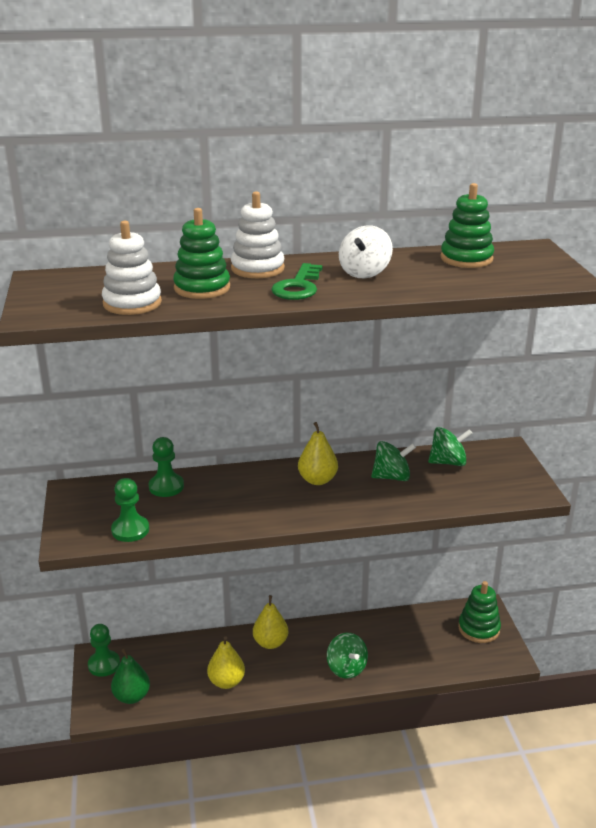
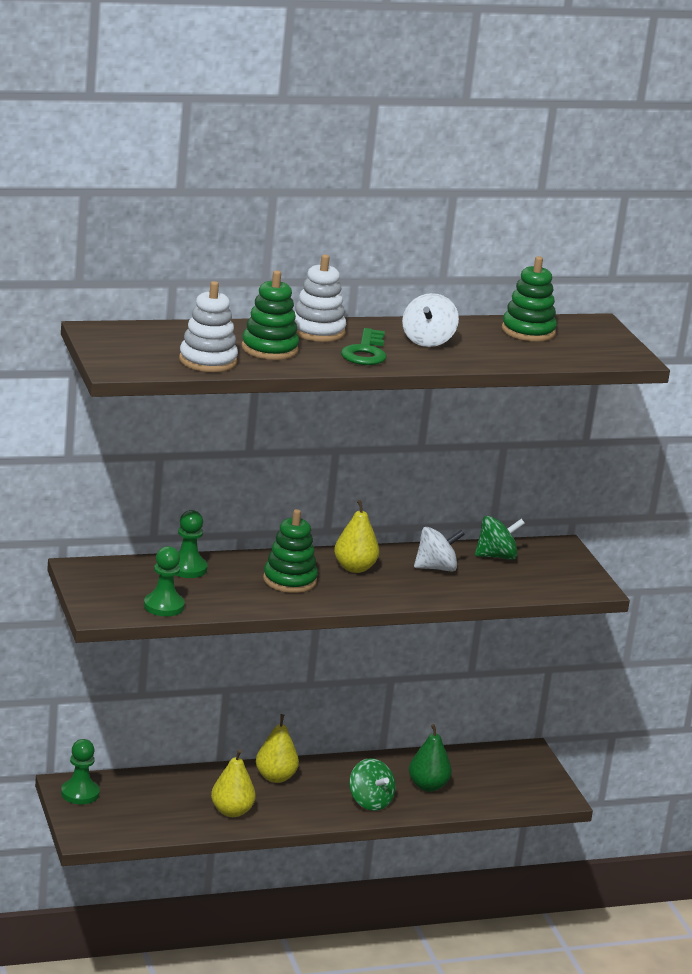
camera: 10 degrees left, 5 degrees down
(132, 696) = (123, 822): green pear -> green pear (428, 786)
(392, 477) = (436, 568): green spinning top -> white spinning top
(479, 628) = (521, 769): green stacking toy -> green stacking toy (289, 580)

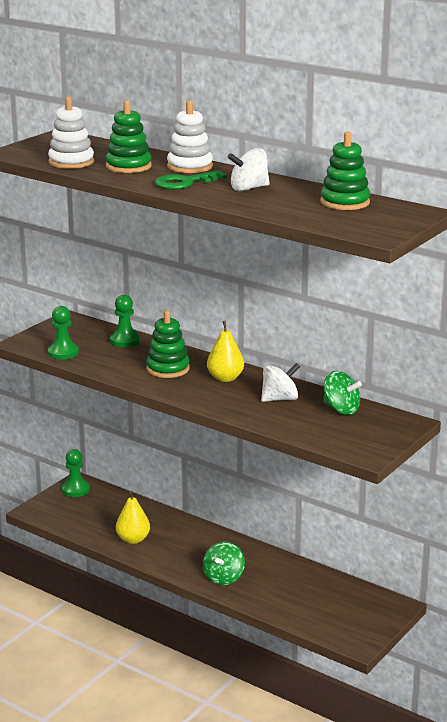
camera: 55 degrees right, 0 degrees up
(275, 777) = (196, 535): yellow pear -> none
(428, 786) = (280, 589): green pear -> none
(436, 568) = (280, 399): white spinning top -> white spinning top turned 60 degrees counterclockwise

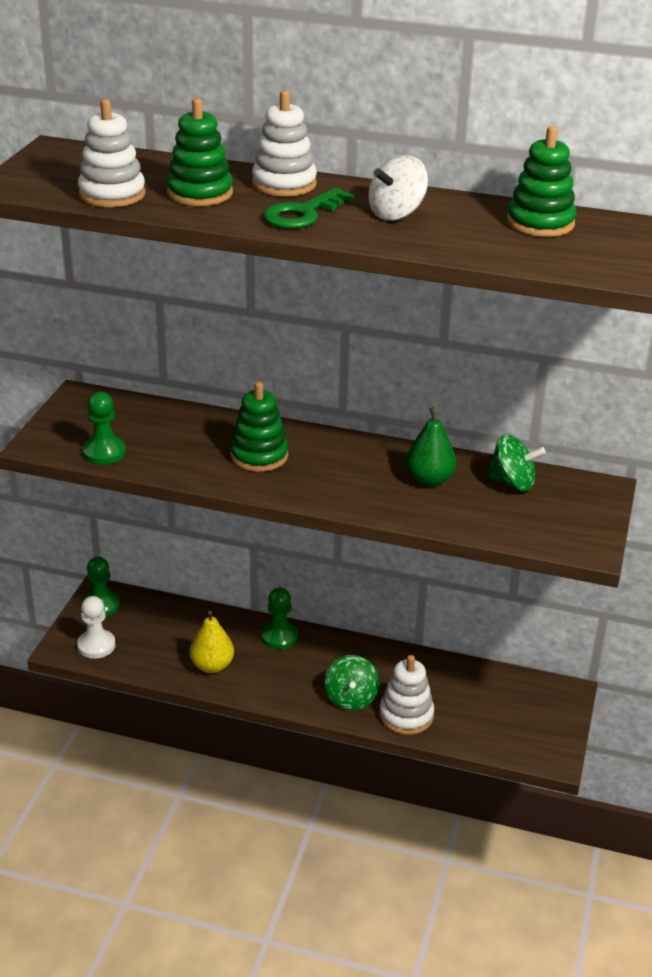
camera: 20 degrees left, 10 degrees up
(58, 513) = (96, 645): none -> white pawn
(125, 341) = (175, 419): green pawn -> green pawn (279, 636)
(225, 378) = (341, 458): yellow pear -> none
(259, 596) = (406, 715): none -> white stacking toy
(280, 399) = (429, 480): white spinning top -> green pear

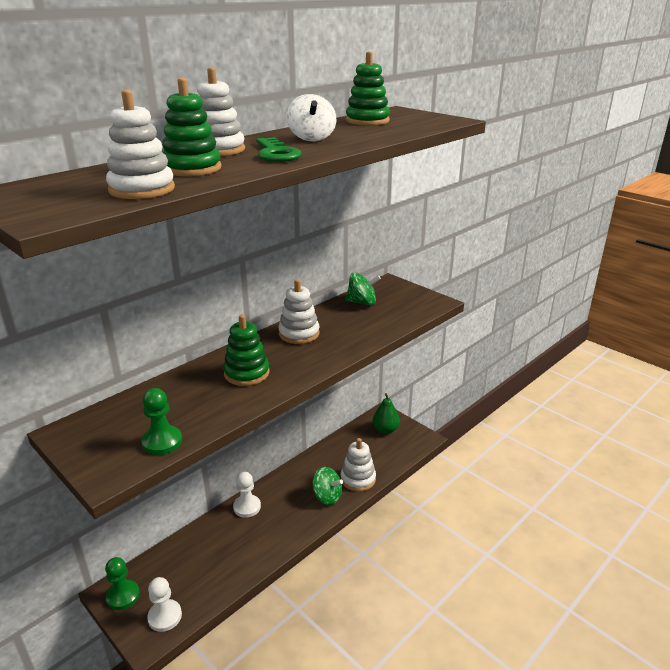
camera: 60 degrees left, 5 degrees down
(212, 666) = (245, 553): yellow pear -> none
(279, 636) = (247, 507): green pawn -> white pawn
(377, 460) = (299, 334): none -> white stacking toy
(429, 480) = (335, 324): green pear -> green pear (385, 429)
(512, 483) = (362, 302): green spinning top -> green spinning top turned 45 degrees clockwise

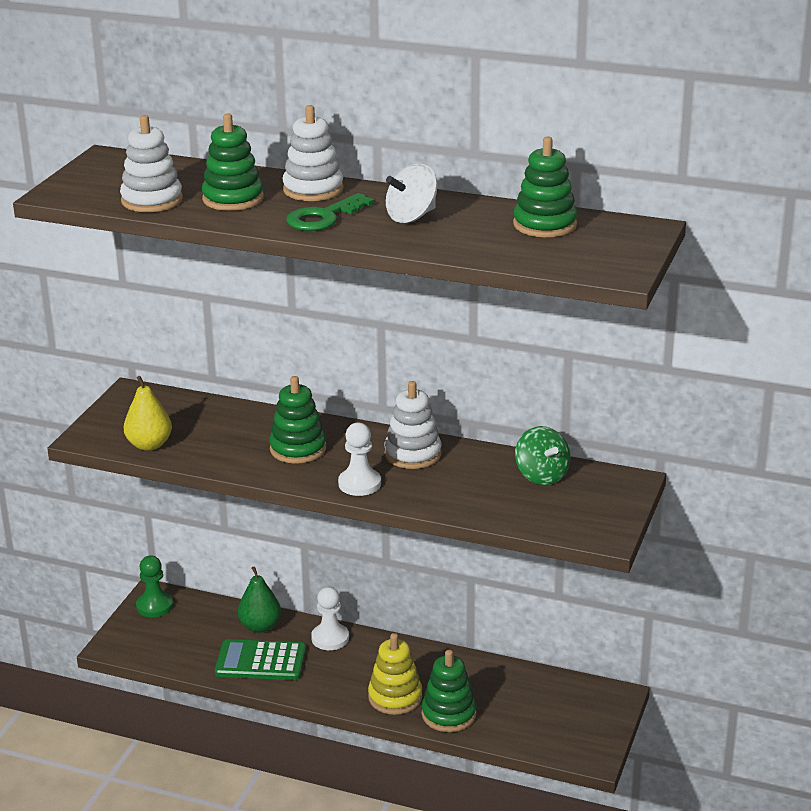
camera: 65 degrees right, 0 degrees up
(162, 442) = (149, 445): green pawn -> yellow pear
(165, 616) = (146, 644): white pawn -> white pawn (359, 484)
(242, 551) = (260, 661): none -> green calculator
(327, 496) = (395, 697): green spinning top -> yellow stacking toy
(358, 479) = (448, 714): white stacking toy -> green stacking toy
(385, 429) = (579, 709): green pear -> green pear (260, 626)

